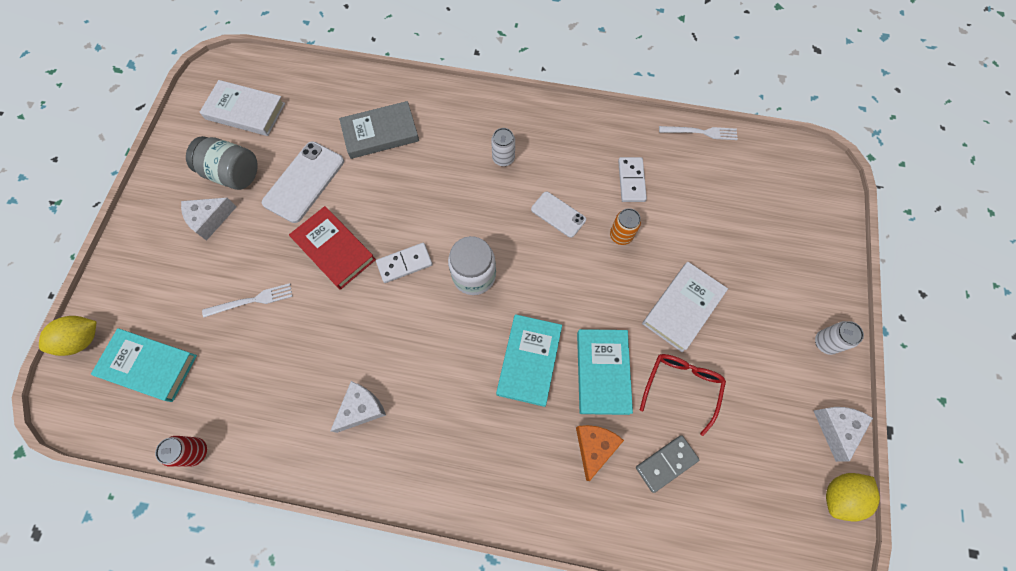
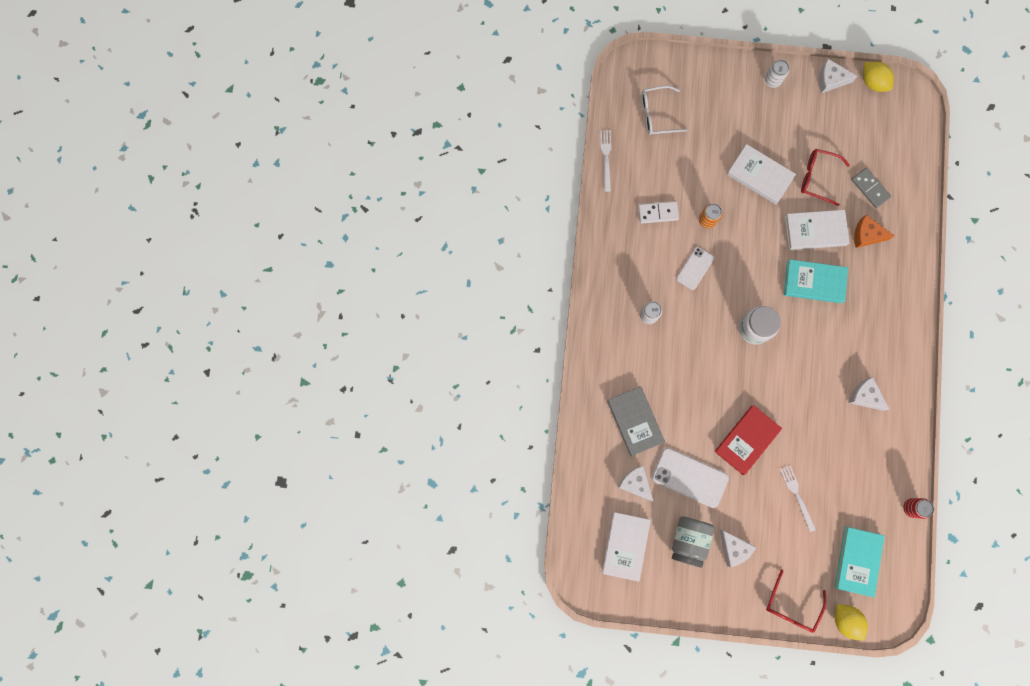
camera: 95 degrees left, 10 degrees up
(121, 276) = (791, 606): none -> red glasses
(311, 127) = (635, 483): none -> white cheese
(404, 263) = (751, 382): white domino -> none
(602, 372) = (815, 231): turquoise book -> white book
(762, 192) = (656, 114): none -> white glasses

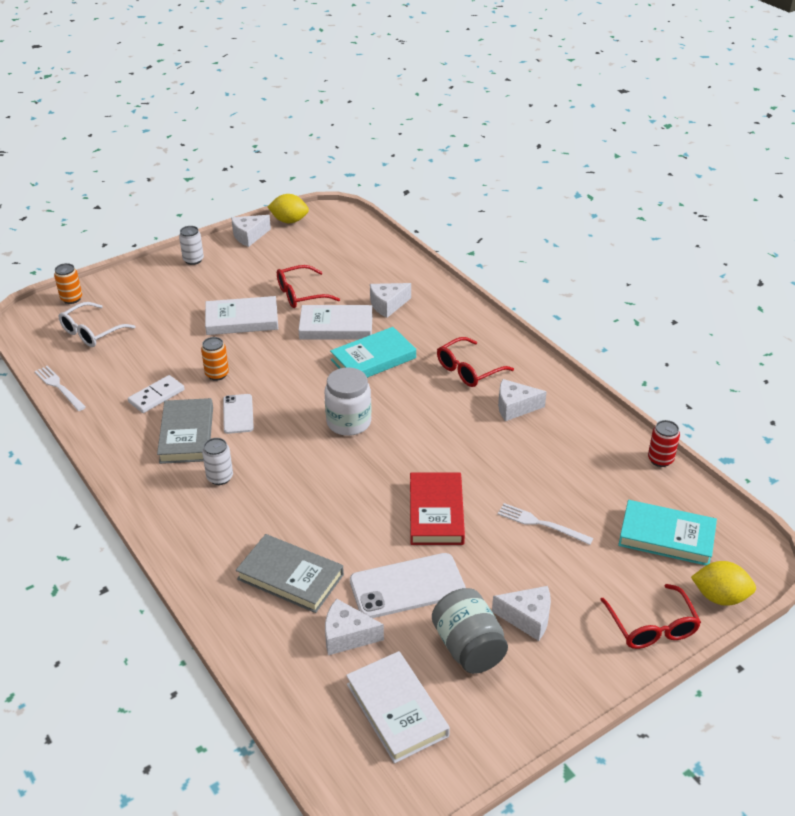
camera: 40 degrees left, 40 degrees down
(653, 263) = (187, 435): none -> grey book
(665, 65) = (71, 299): none -> orange can
(815, 231) = (336, 327): white book -> white book turned 45 degrees clockwise
(857, 561) = (666, 536): turquoise book -> turquoise book turned 45 degrees counterclockwise
(865, 341) = (468, 370): none -> red glasses
(866, 235) = (387, 305): orange cheese -> white cheese
(870, 188) = (357, 277): grey domino -> none

